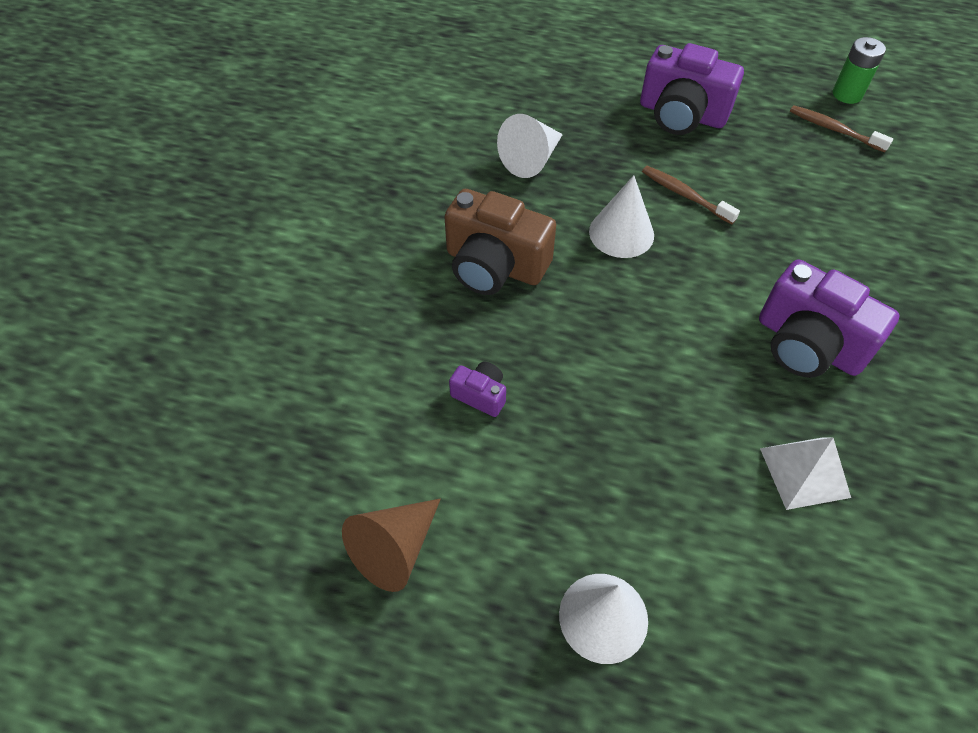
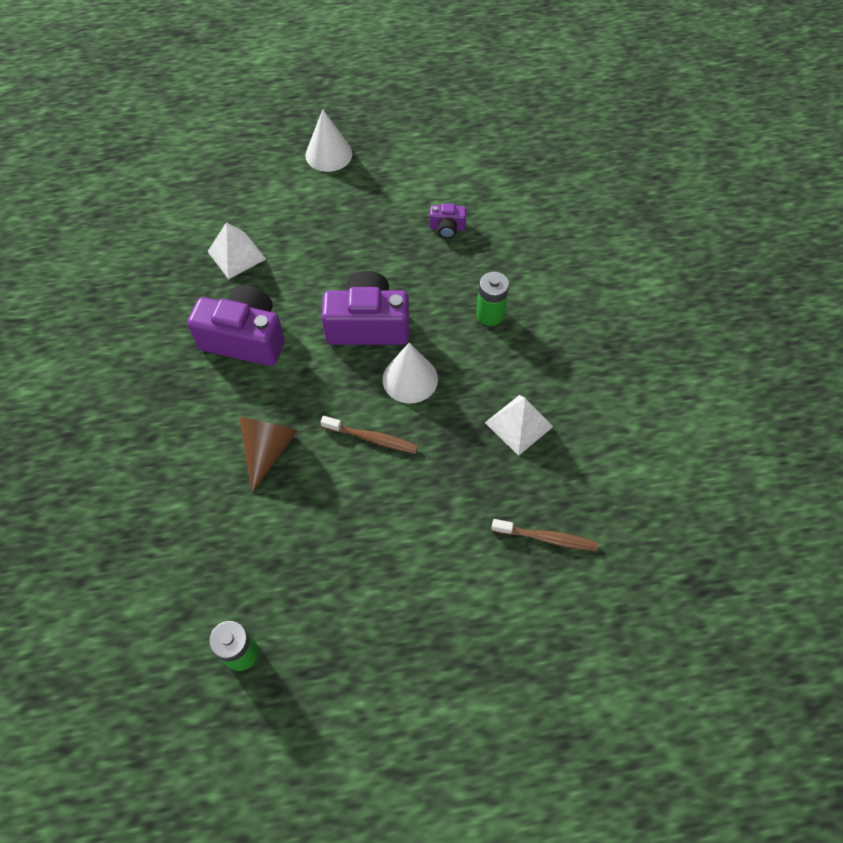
camera: 155 degrees right, 5 degrees up
(395, 549) = (446, 144): brown cone -> brown cone (268, 450)
(494, 265) = (490, 314): brown camera -> green battery
(531, 159) = (518, 424): white cone -> white pyramid
(682, 114) = (407, 542): purple camera -> purple camera (368, 325)
(834, 129) = (250, 585): brown toothbrush -> brown toothbrush (547, 538)

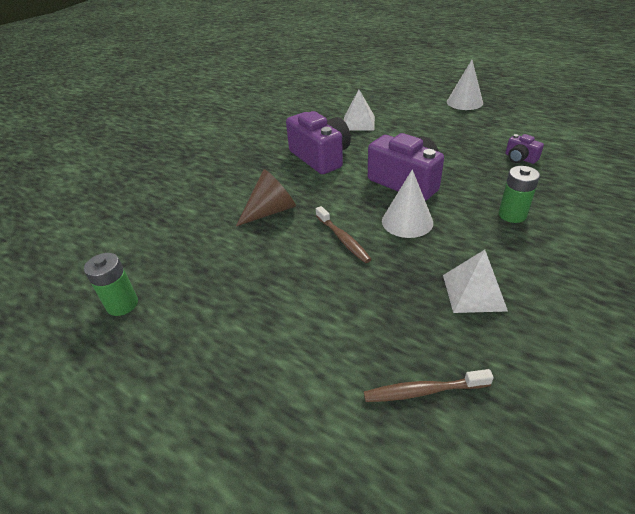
camera: 45 degrees right, 20 degrees down
(547, 538) = (422, 391): brown toothbrush -> brown toothbrush turned 120 degrees clockwise

